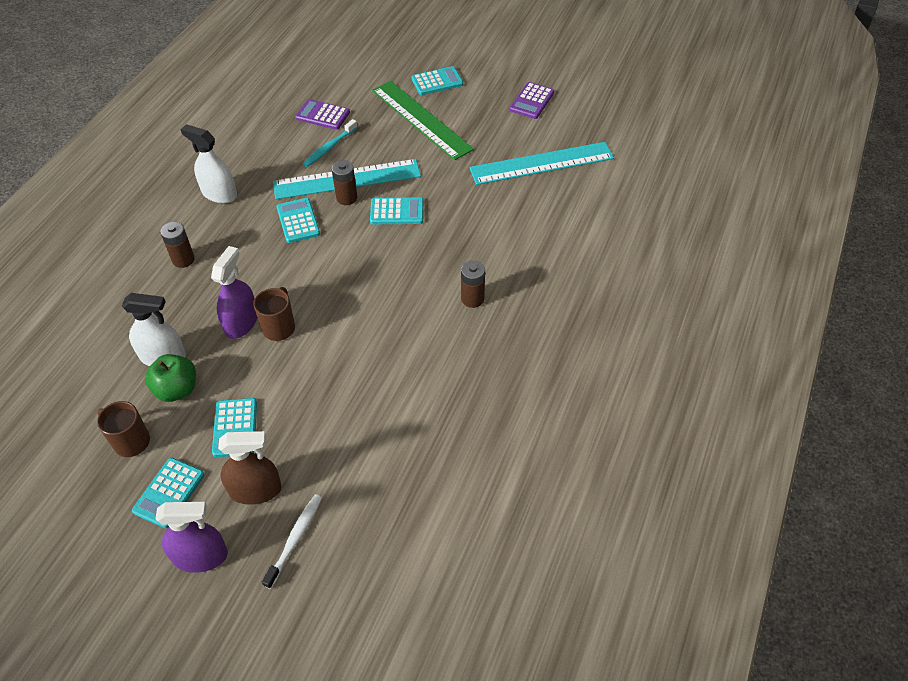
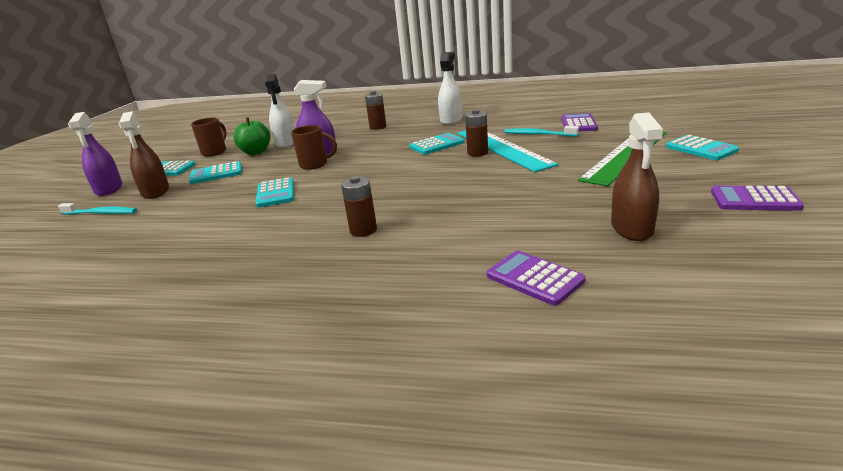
camera: 80 degrees right, 25 degrees down
(295, 539) = (101, 213): white toothbrush -> turquoise toothbrush
(397, 212) = (474, 173): turquoise calculator -> turquoise calculator (275, 193)
(541, 163) = (632, 228): turquoise ruler -> brown spray bottle
(582, 223) = (534, 278): none -> purple calculator

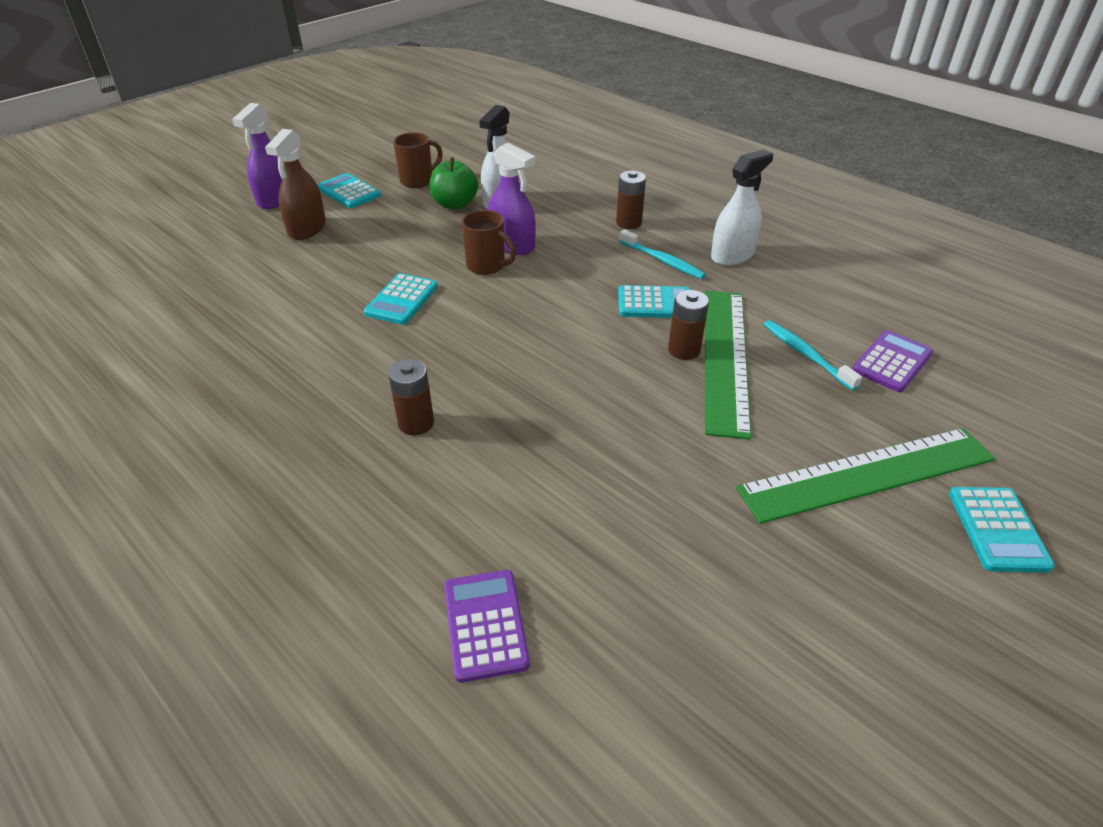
camera: 30 degrees right, 15 degrees up
(101, 213) = (237, 240): turquoise toothbrush -> turquoise toothbrush (662, 260)
(216, 174) = (383, 227): turquoise calculator -> none
(502, 148) = (725, 358): turquoise ruler -> green ruler
(632, 228) = (687, 622): brown spray bottle -> none
(754, 200) = (919, 686): purple calculator -> none

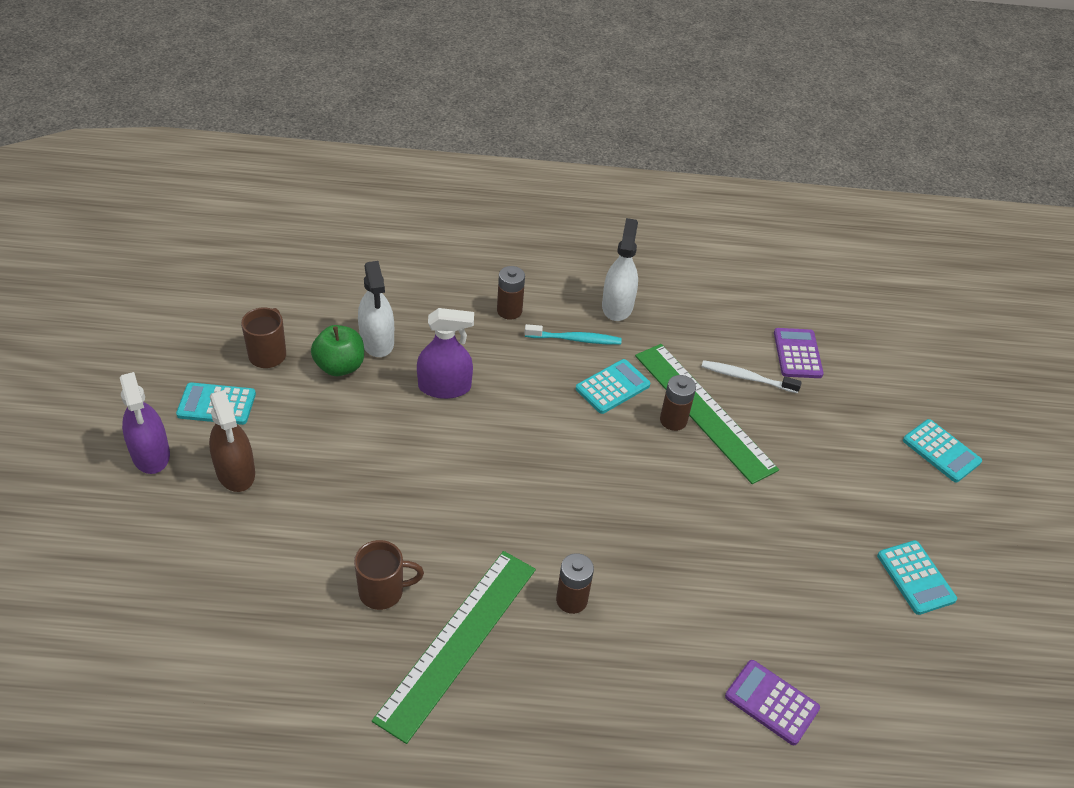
camera: 45 degrees left, 5 degrees up
(401, 300) = (424, 498): turquoise calculator -> turquoise calculator (915, 578)
(487, 266) = (450, 422): brown mug -> brown mug (383, 591)
(806, 354) = (746, 378): turquoise toothbrush -> white toothbrush
(867, 474) = (856, 455): green ruler -> green ruler (458, 641)

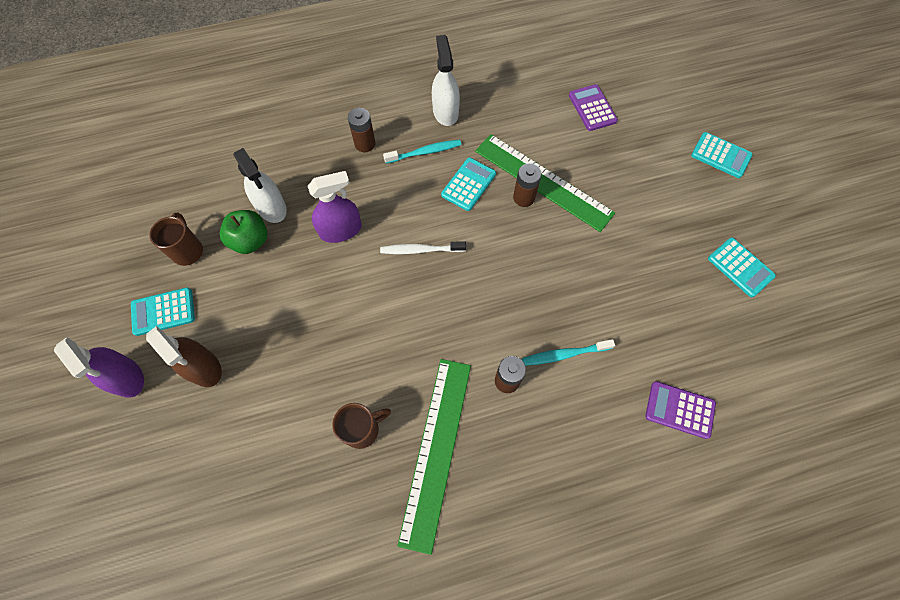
camera: 15 degrees left, 20 degrees up
(653, 596) = (564, 354): none -> turquoise toothbrush
(746, 378) = (563, 141): white toothbrush -> white toothbrush (420, 250)

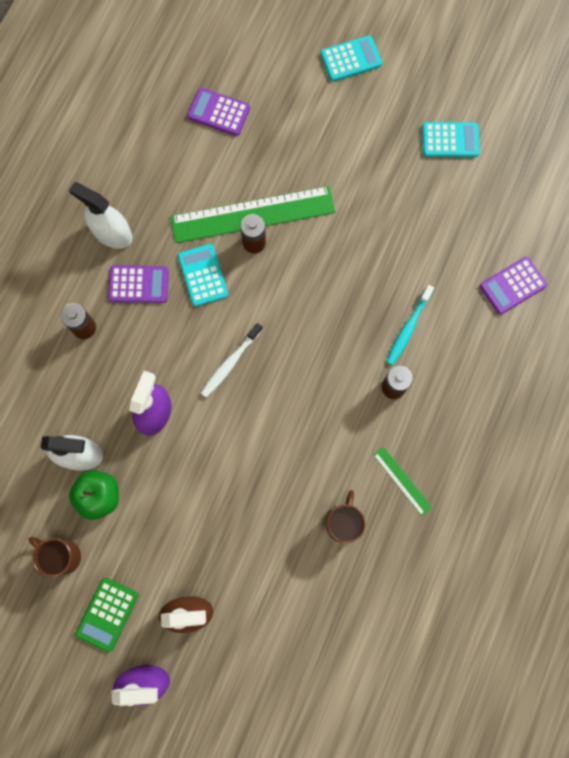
camera: 50 degrees left, 10 degrees up
(163, 311) = (107, 614): turquoise calculator -> green calculator
(425, 152) = (139, 284): turquoise toothbrush -> purple calculator
(436, 450) = (402, 481): green ruler -> green ruler, size x0.44

